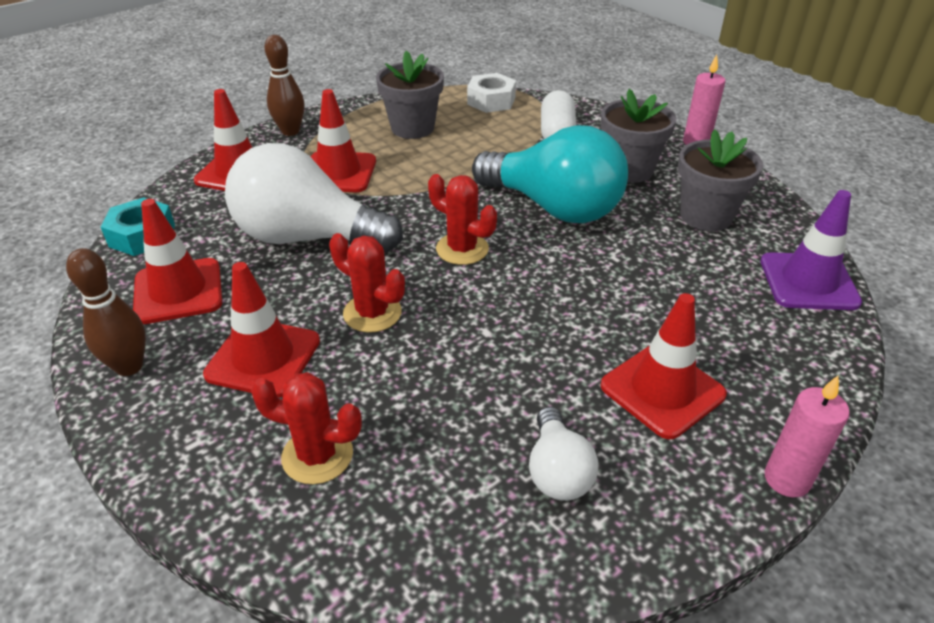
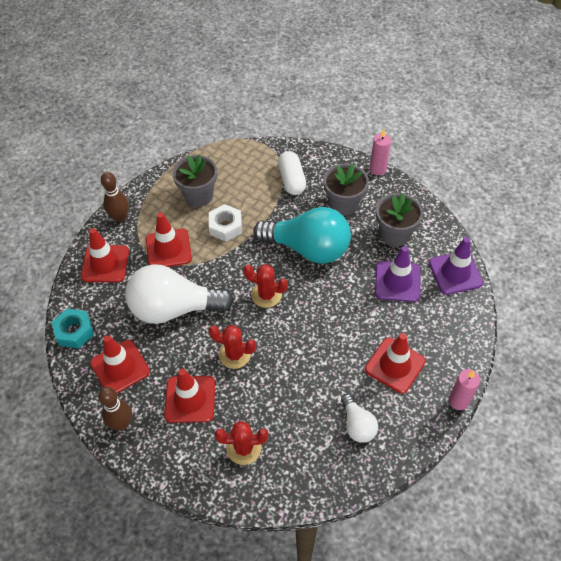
camera: 15 degrees left, 15 degrees up
(491, 101) = (240, 156): white nut -> white nut (225, 227)
(696, 273) = (397, 281): none -> purple traffic cone

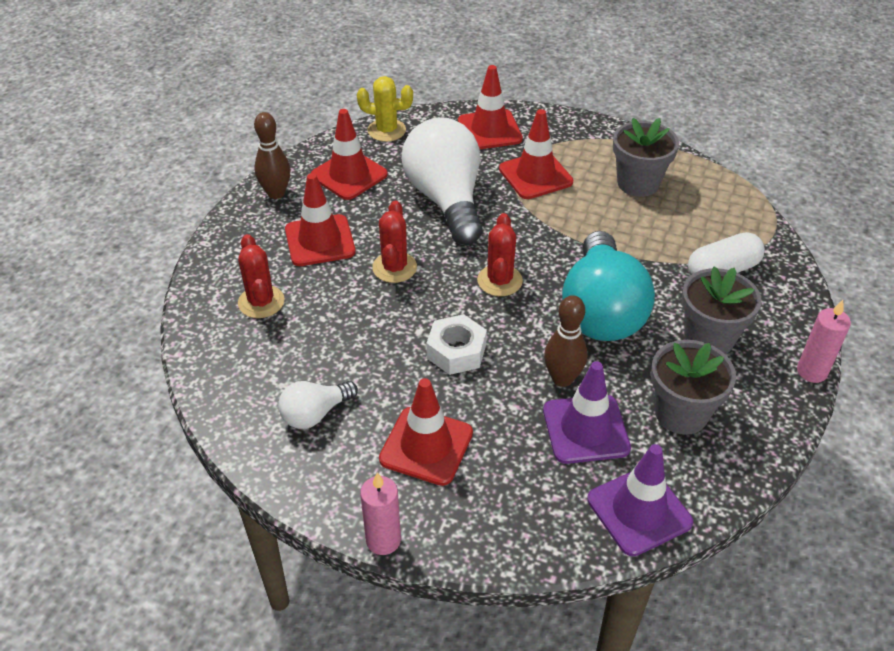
camera: 75 degrees right, 10 degrees down
(74, 331) = (386, 130): turquoise nut -> yellow cactus
(120, 217) = (565, 125): brown bowling pin -> brown bowling pin (562, 379)
(225, 227) = (597, 219): white nut -> white nut (456, 351)

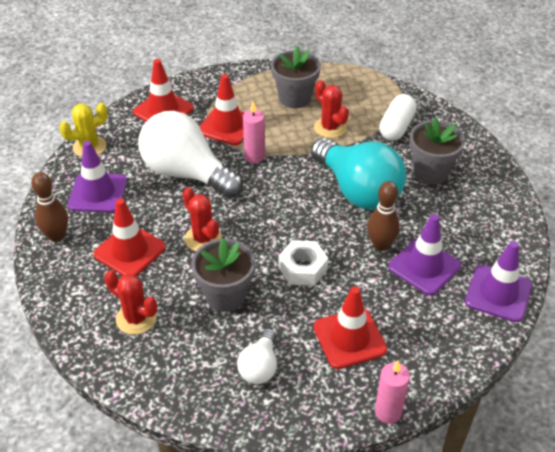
camera: 40 degrees left, 0 degrees up
(349, 175) = (98, 193): red traffic cone -> purple traffic cone
(499, 281) = (279, 207): red cactus -> red cactus (330, 128)
(681, 413) = (461, 224): grey flower pot -> grey flower pot (225, 295)
(812, 372) = (498, 159): pink candle -> pink candle (254, 156)

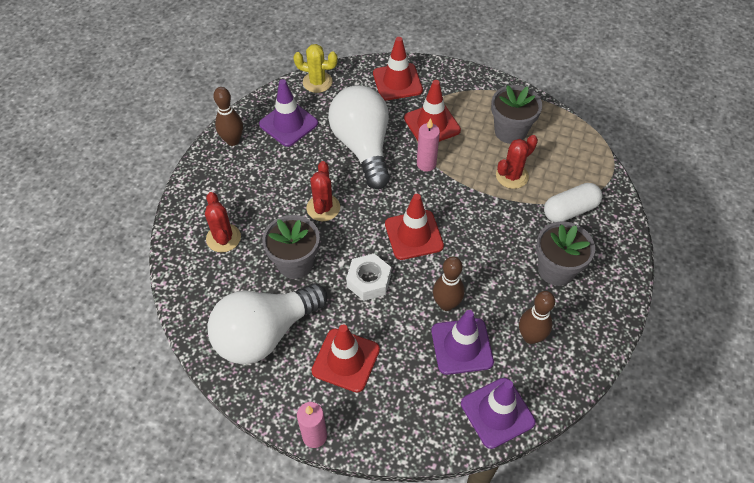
camera: 40 degrees right, 10 degrees up
(130, 251) = (266, 184): red traffic cone -> red traffic cone (414, 235)
(260, 367) = (265, 333): white light bulb -> white light bulb, size x2.04
(330, 128) = (512, 176): red cactus -> red cactus turned 45 degrees clockwise
(358, 190) = (477, 246): turquoise light bulb -> none
(463, 227) = (530, 337): none -> brown bowling pin

